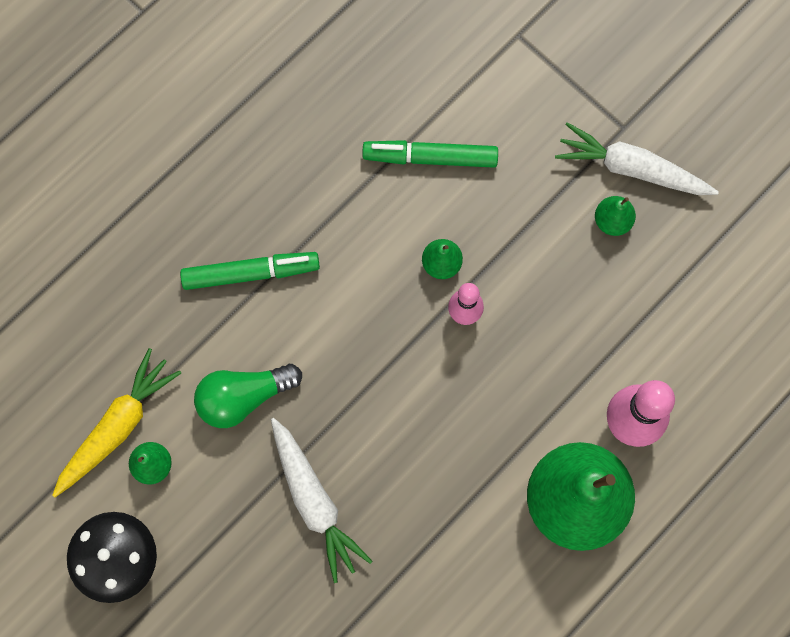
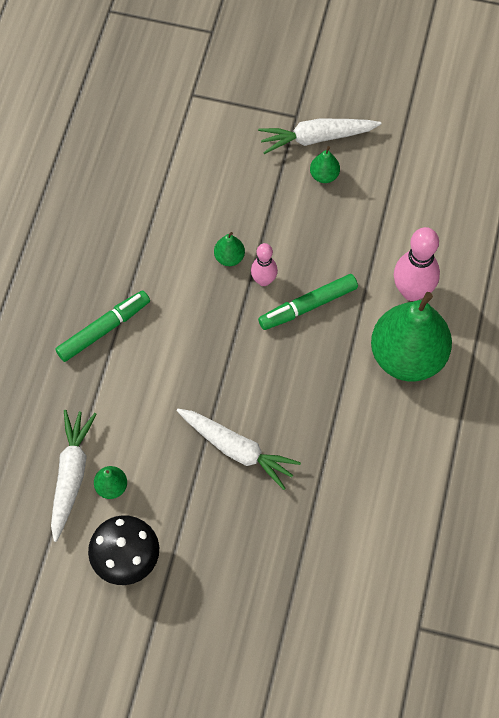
camera: 30 degrees left, 10 degrees down
(117, 426) = (71, 475): yellow carrot -> white carrot
(243, 397) = (147, 410): green light bulb -> none
(430, 157) = (181, 196): green marker -> green marker (308, 306)

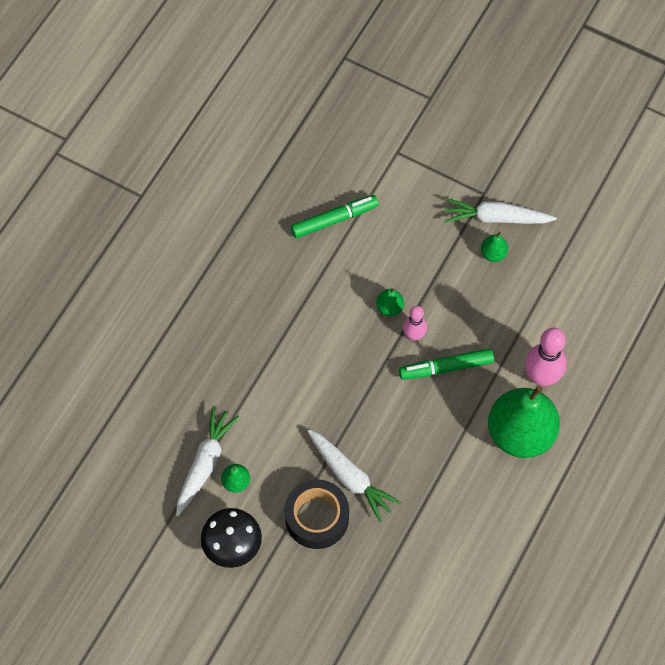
camera: 15 degrees right, 0 degrees up
(104, 329) = (265, 344): green marker -> green marker (334, 219)
(212, 503) = (317, 518): none -> black tape

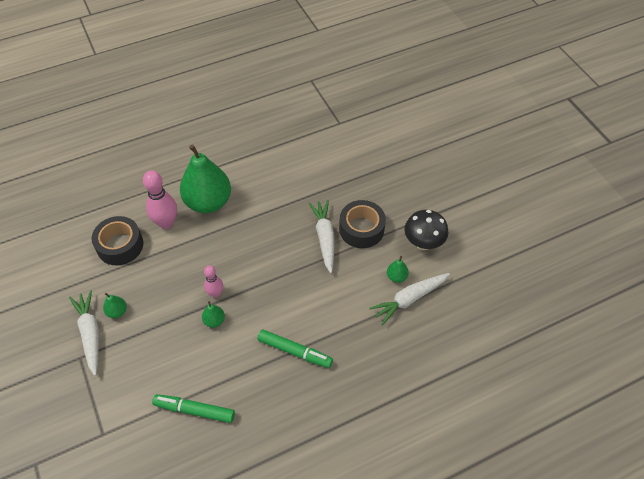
camera: 145 degrees left, 10 degrees down
(446, 367) = (214, 262): green marker -> green marker (295, 351)
(496, 218) = (90, 334): white carrot -> white carrot turned 150 degrees counterclockwise
(563, 318) = (120, 245): none -> black tape

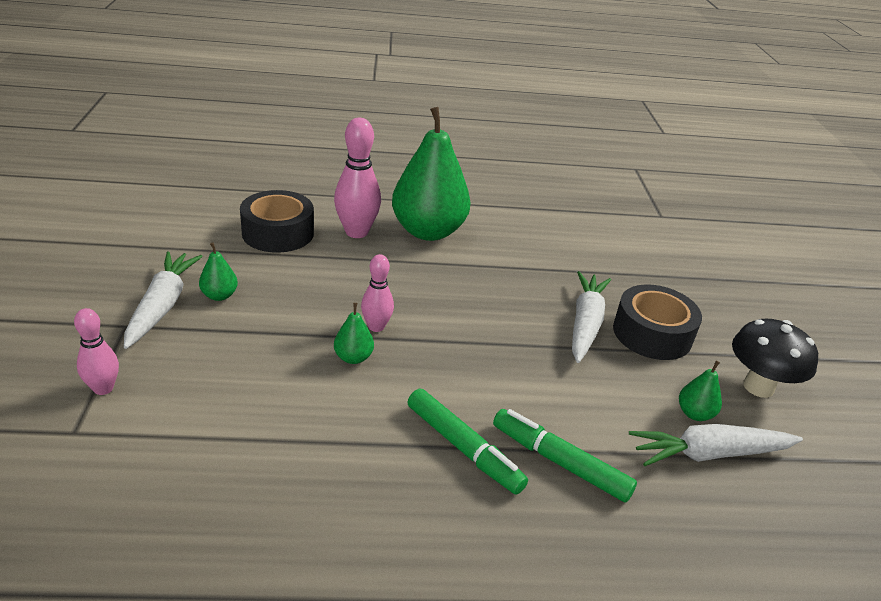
camera: 20 degrees right, 20 degrees down
(98, 402) = (103, 388): none -> pink bowling pin
(194, 410) = (241, 462): green marker -> green marker (559, 462)

